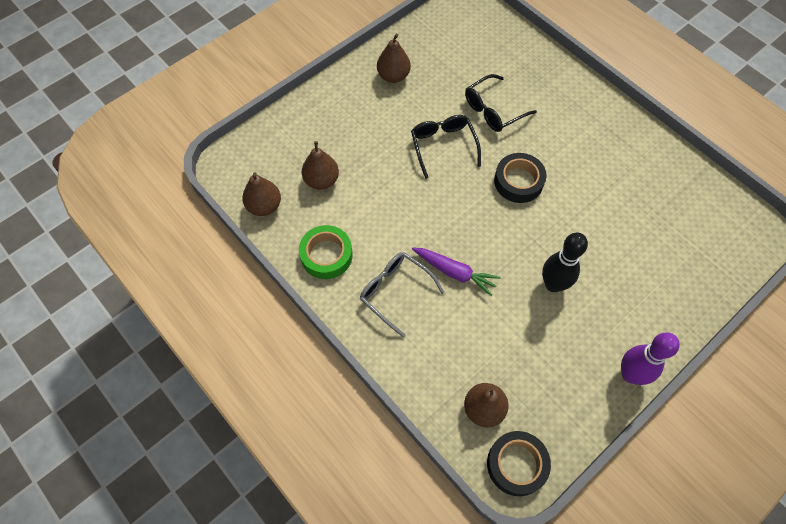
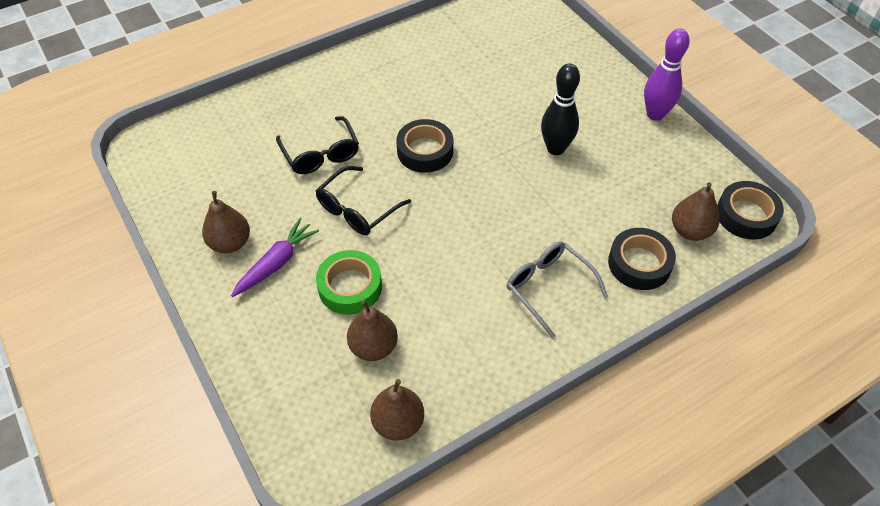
camera: 80 degrees left, 10 degrees down
(326, 255) = (488, 354): green tape -> green tape (350, 287)
(395, 292) = (548, 288): grey glasses -> grey glasses turned 90 degrees clockwise
(435, 364) = (639, 263): none -> black tape
(443, 146) = (357, 209): black glasses -> black glasses turned 45 degrees counterclockwise
(455, 272) = (530, 228): purple carrot -> purple carrot (276, 263)

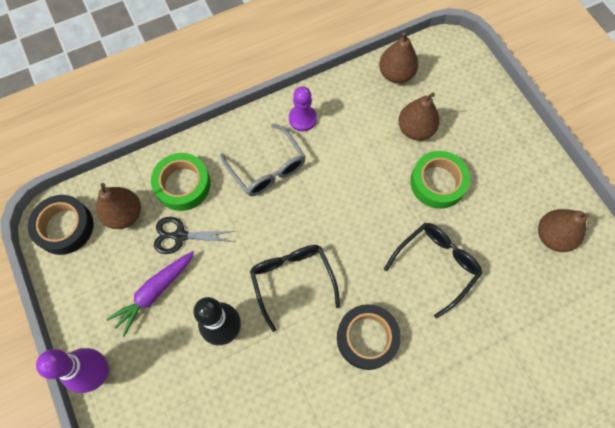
camera: 175 degrees left, 15 degrees up
(276, 263) = (505, 211): purple carrot -> purple carrot (154, 292)
(320, 154) = (481, 344): black glasses -> black glasses (292, 280)
(517, 349) = (302, 119): none -> purple pawn
(624, 216) = (180, 236): none -> black scissors
(639, 263) = (183, 185): black tape -> green tape

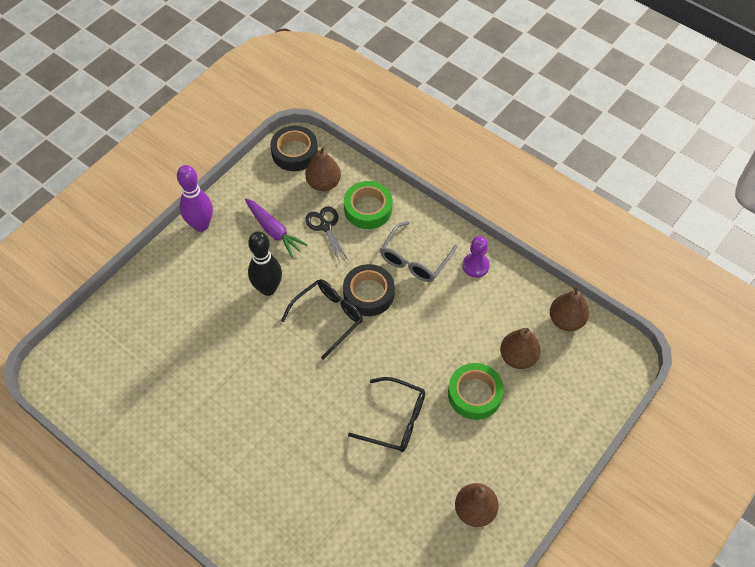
camera: 65 degrees right, 10 degrees down
(154, 292) = (274, 231): purple carrot -> purple carrot turned 150 degrees counterclockwise
(367, 338) = (307, 390): black tape -> black tape (368, 293)

